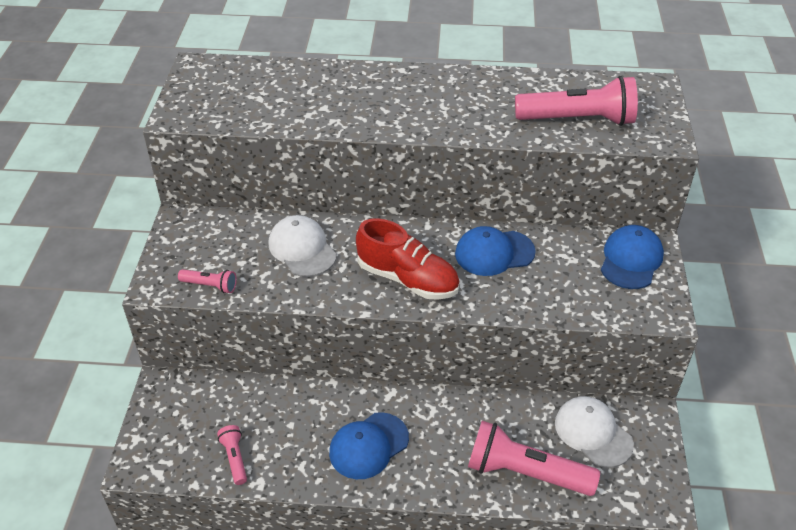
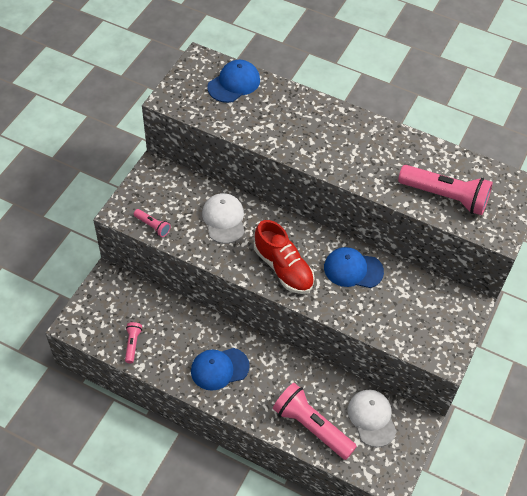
camera: 20 degrees right, 10 degrees up
(631, 260) = (447, 310): blue cap -> blue cap (234, 83)

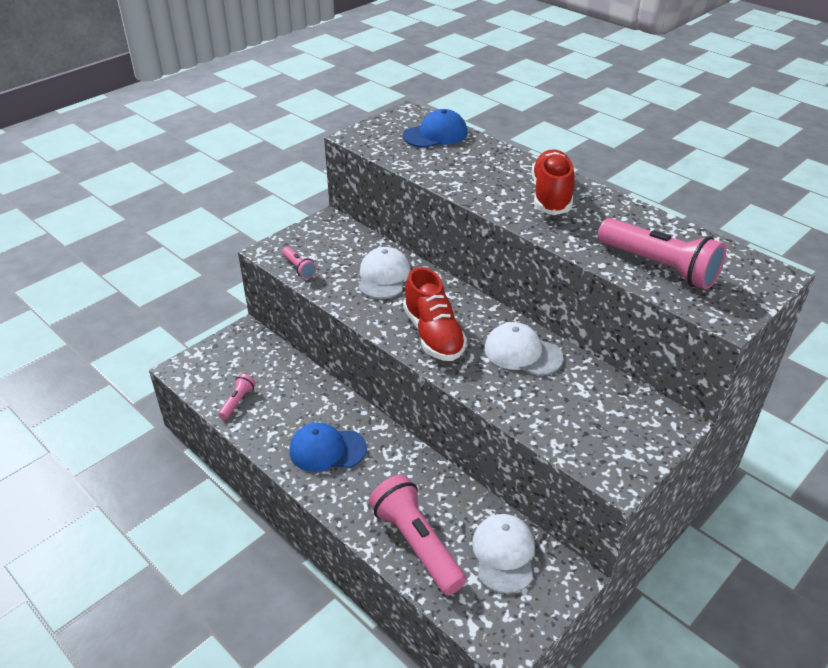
camera: 20 degrees right, 15 degrees down
(348, 138) = (551, 196): none -> red shoe
(353, 269) = (522, 353): blue cap -> white cap

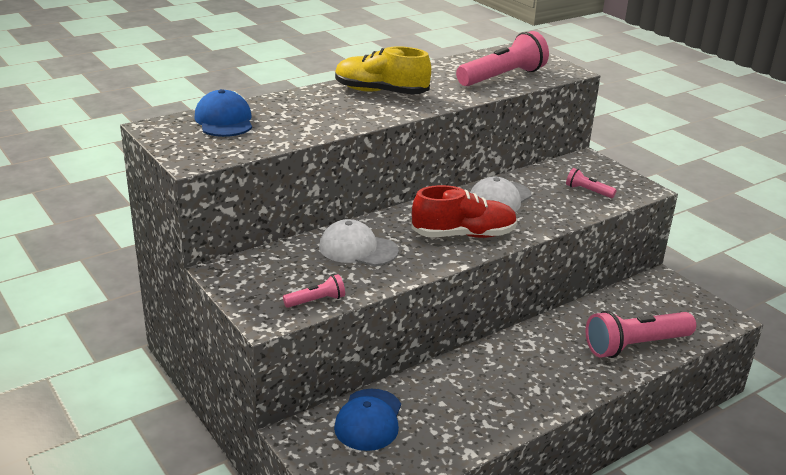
camera: 80 degrees left, 10 degrees down
(237, 402) = (428, 447): pink flashlight -> pink flashlight (588, 191)
(327, 449) = (517, 385): blue cap -> blue cap (369, 420)
(504, 554) = (644, 304): white cap -> none
(551, 196) = (380, 92): red shoe -> yellow shoe

